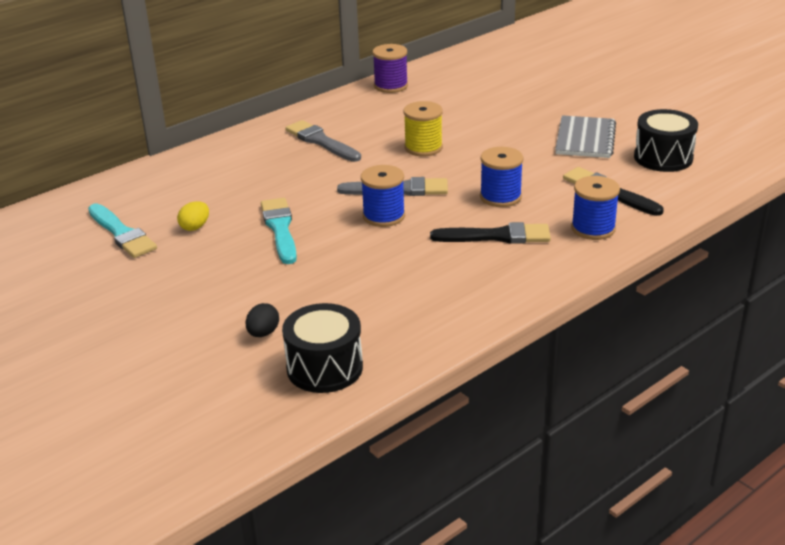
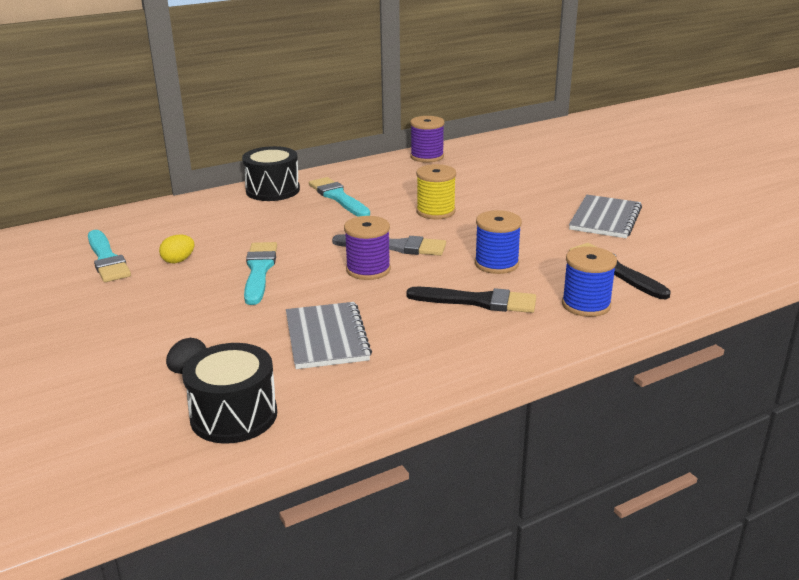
camera: 10 degrees right, 5 degrees down
(321, 141) = (338, 197): grey brush -> turquoise brush
(374, 287) = (327, 338): none -> grey notebook
(384, 216) = (368, 270): blue spool -> purple spool
(663, 157) = (684, 243): black drum -> black drum (273, 190)

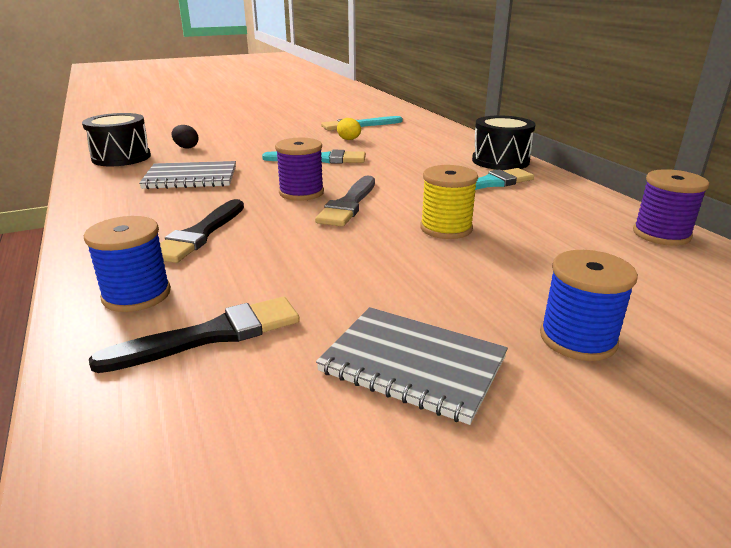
camera: 95 degrees right, 0 degrees up
(496, 264) = (281, 251): blue spool -> blue spool (577, 339)

